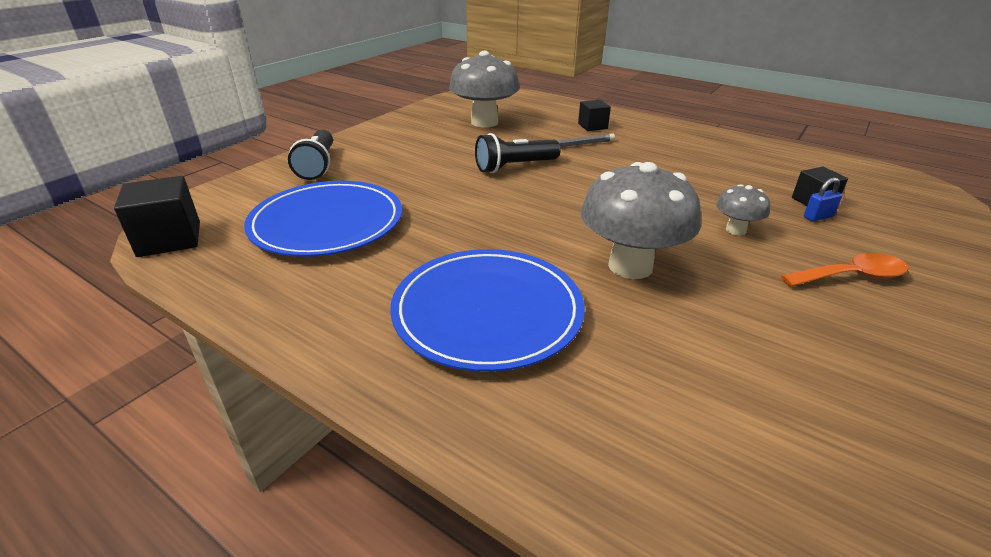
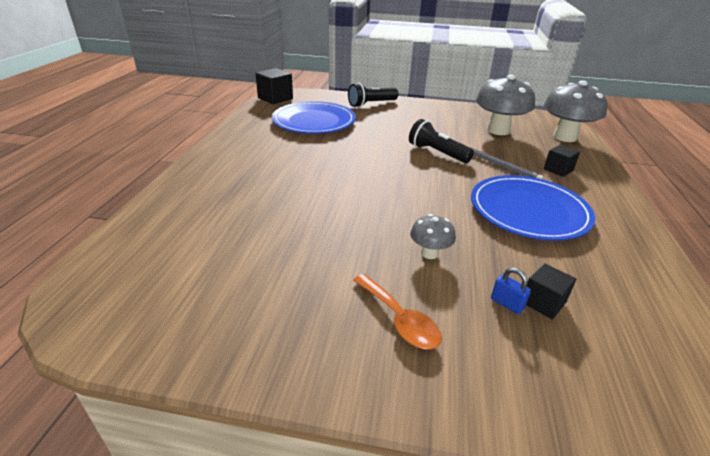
camera: 65 degrees right, 0 degrees up
(487, 311) = (260, 175): blue plate -> blue plate (528, 211)
(630, 266) = (336, 211): grey mushroom -> grey mushroom (564, 137)

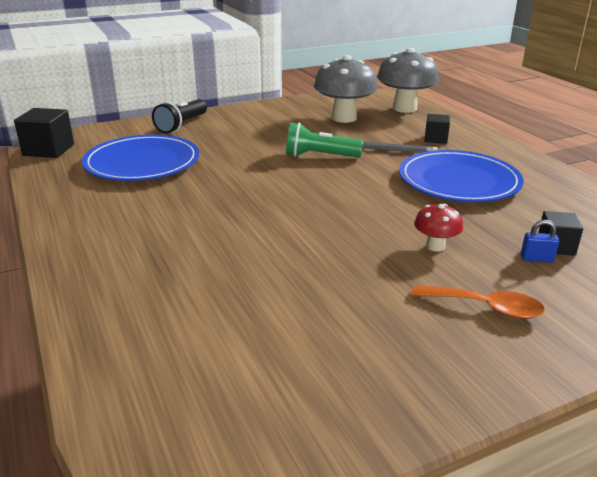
camera: 35 degrees left, 5 degrees down
(429, 253) = (435, 246): grey mushroom -> red mushroom
(437, 153) = (319, 156): black flashlight -> green flashlight

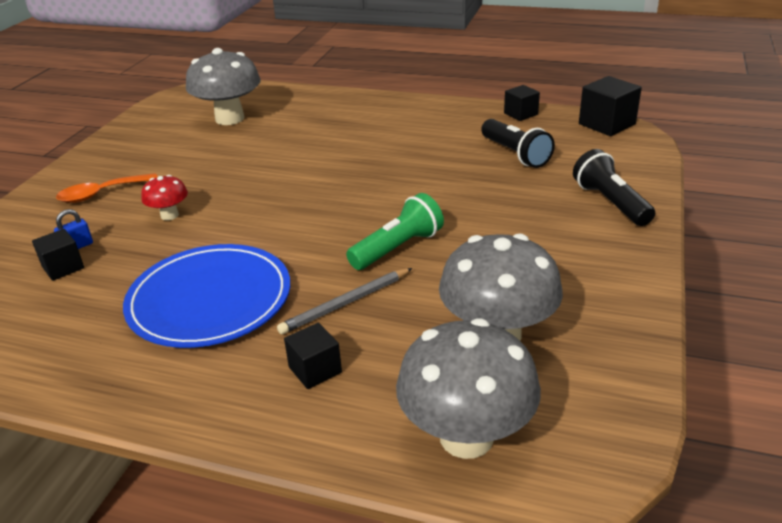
camera: 135 degrees right, 5 degrees up
(51, 182) = (520, 114): none -> black cube
(142, 163) = (515, 154): blue plate -> black flashlight
(231, 343) = (230, 119): none -> grey mushroom

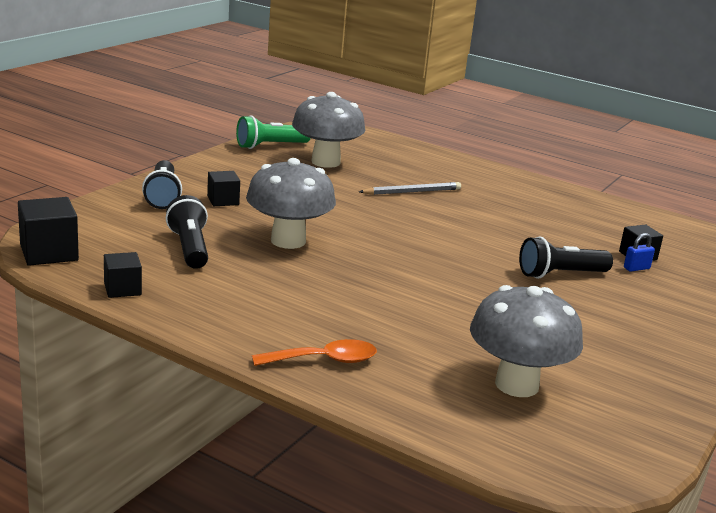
camera: 170 degrees left, 10 degrees down
(101, 194) = (646, 313): orange spoon -> orange spoon (324, 360)
(169, 215) = (560, 274): red mushroom -> black flashlight
(210, 300) = (508, 213): blue plate -> none
(315, 370) = (439, 173): black cube -> black cube (223, 200)
(398, 248) = (360, 209): green flashlight -> green flashlight (270, 146)
(466, 437) = (369, 142): grey mushroom -> grey mushroom (288, 241)

